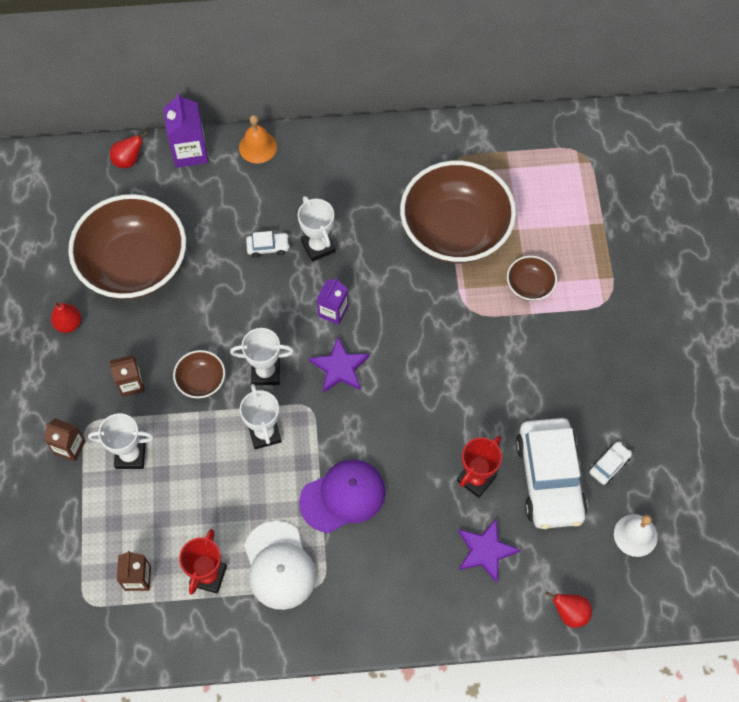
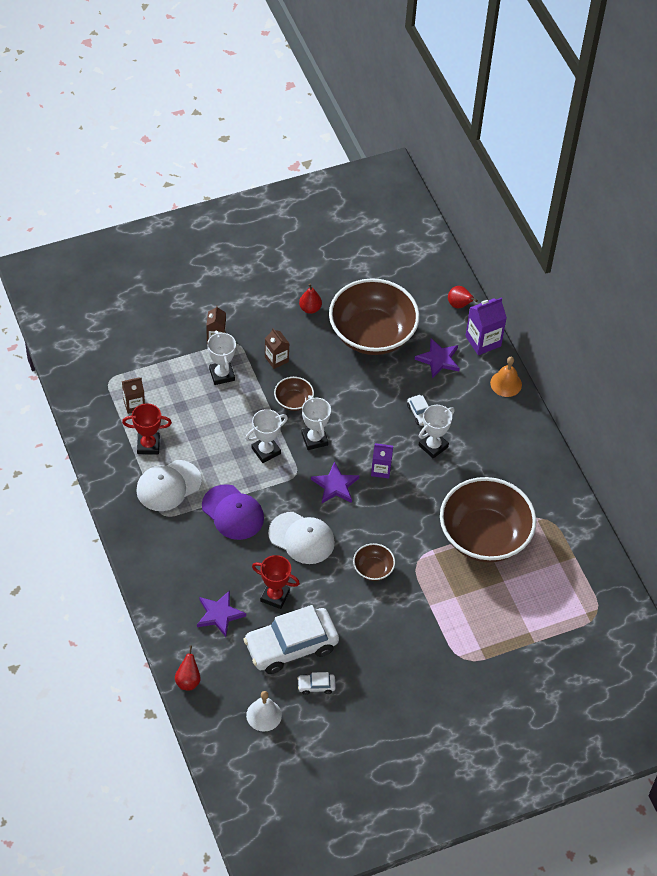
camera: 70 degrees right, 10 degrees down
(198, 205) = (438, 359): none -> purple star
(403, 426) = (301, 538): none -> white cap
(529, 286) = (454, 599): brown bowl -> brown bowl (373, 569)
(609, 465) = (316, 686): white car -> white car turned 150 degrees clockwise

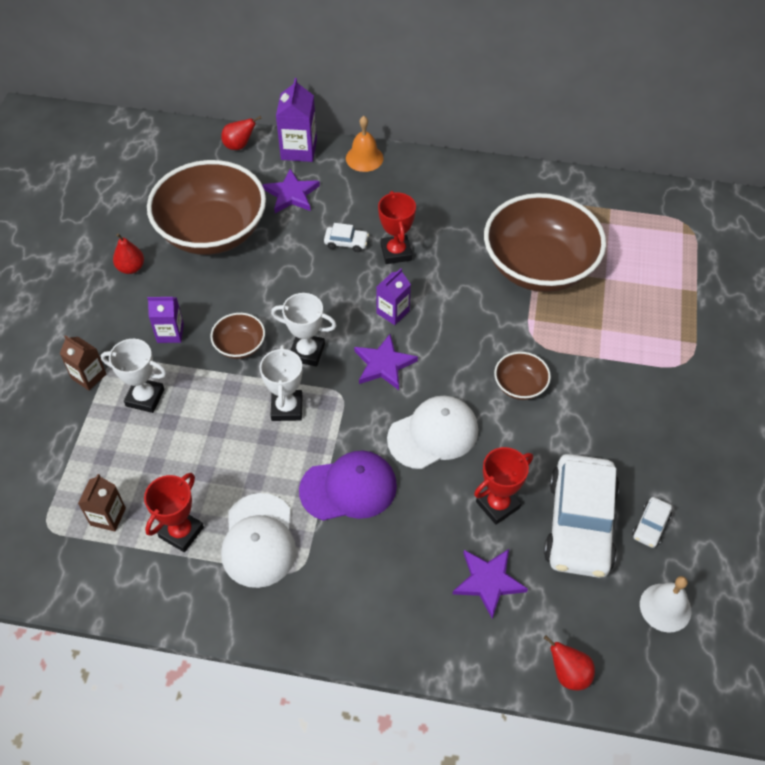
camera: 55 degrees left, 0 degrees up
(276, 359) = (170, 333): brown carton -> purple carton
(433, 446) = (396, 252): white trophy -> red trophy

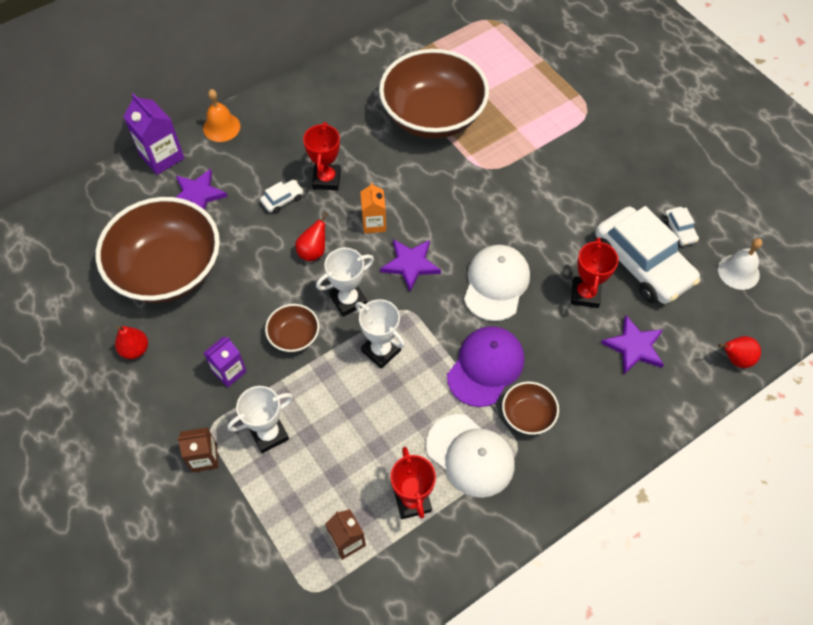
camera: 45 degrees left, 5 degrees up
(239, 146) = (108, 188): red pear -> red pear (313, 252)
(393, 312) = (374, 223): purple carton -> orange carton
(396, 252) = (326, 179): red trophy -> red trophy turned 60 degrees clockwise
(520, 385) = (511, 206): brown bowl -> brown bowl (528, 415)

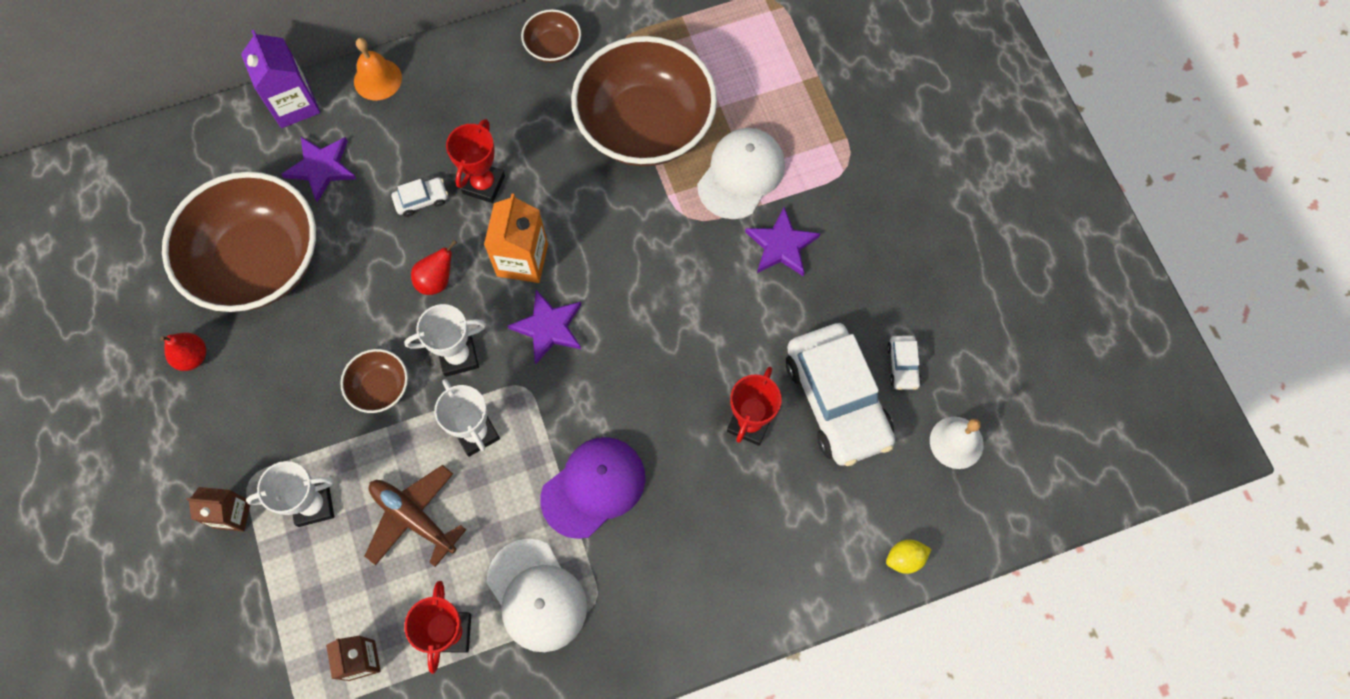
camera: 15 degrees right, 10 degrees up
(229, 371) = (291, 413): purple carton -> none
(353, 423) = (414, 518): none -> brown plane
(374, 223) = (522, 260): orange carton -> orange carton, size x1.52
(496, 284) = (644, 380): white cap -> white cap (741, 174)
(528, 415) = (622, 563): brown bowl -> brown bowl (553, 47)
(634, 347) = (784, 509): purple star -> purple star (781, 245)
(735, 359) = (905, 558): red pear -> yellow lemon

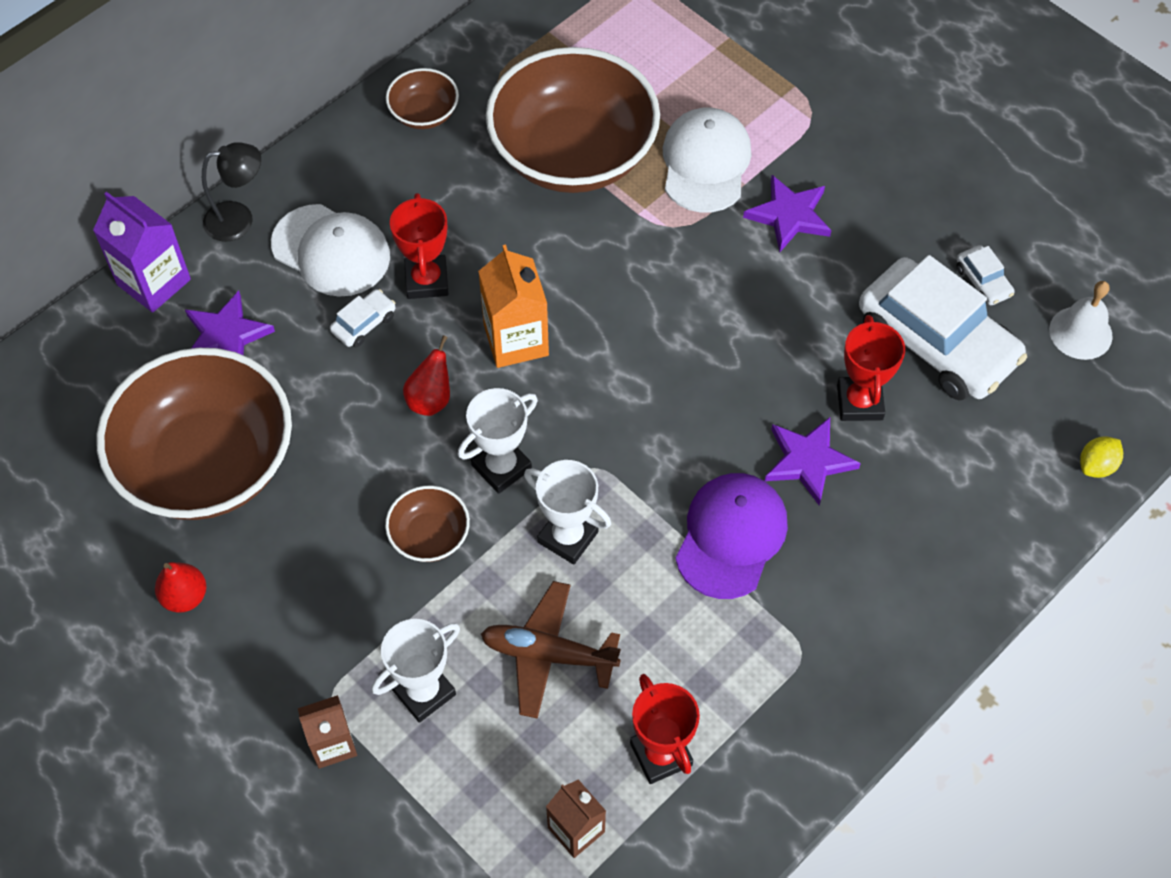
camera: 25 degrees left, 10 degrees down
(377, 79) = (239, 219): orange bell -> black lamp
(536, 595) = (733, 673): white cap -> white cap (331, 251)
(548, 328) = (586, 396): purple star -> purple star (808, 461)

